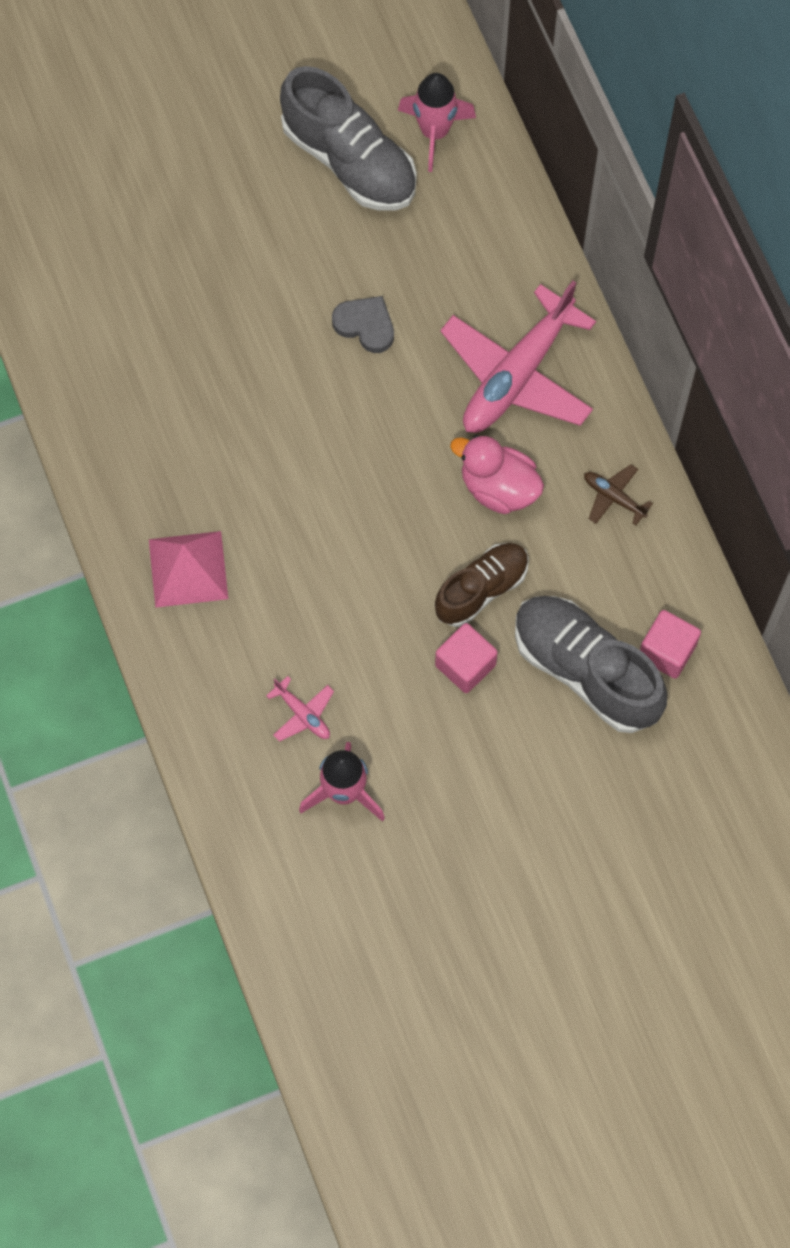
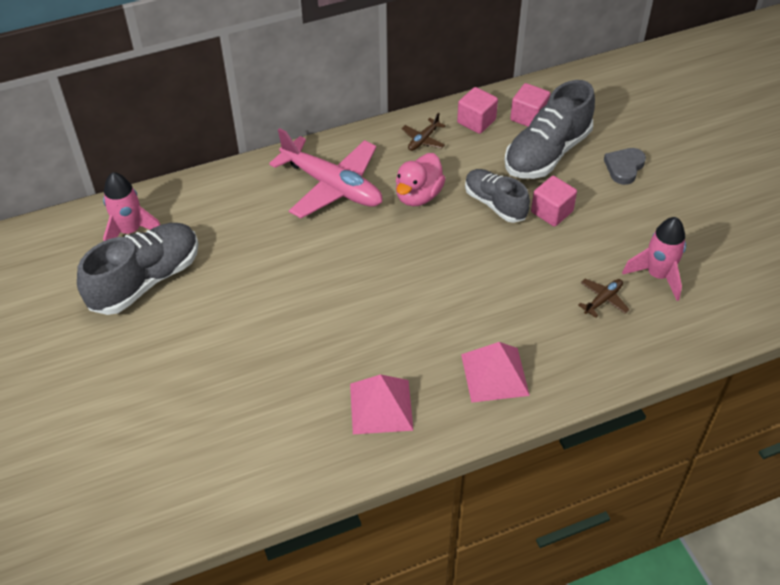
camera: 90 degrees left, 20 degrees down
(147, 437) = (381, 406): none -> pink pyramid
(303, 714) = (603, 300): pink plane -> brown plane
(365, 325) = (288, 269): grey heart -> grey heart (624, 167)
(481, 589) = (495, 204): brown shoe -> grey shoe
(656, 574) = (476, 121): none -> pink cube

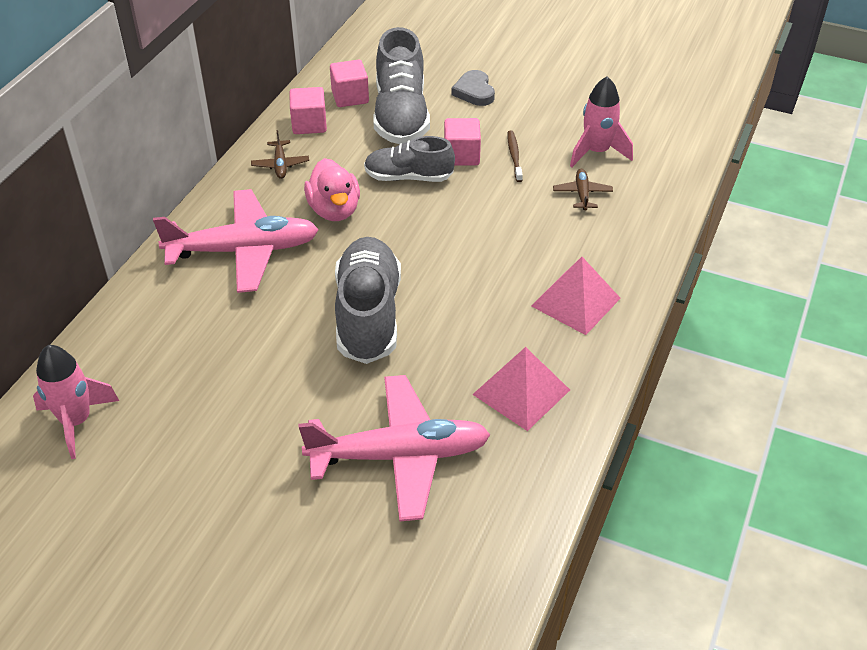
camera: 45 degrees left, 5 degrees down
(145, 280) = (155, 453): grey shoe -> grey shoe (368, 315)
(262, 387) = (400, 456): none -> pink plane
(590, 237) = (514, 156): none -> brown toothbrush

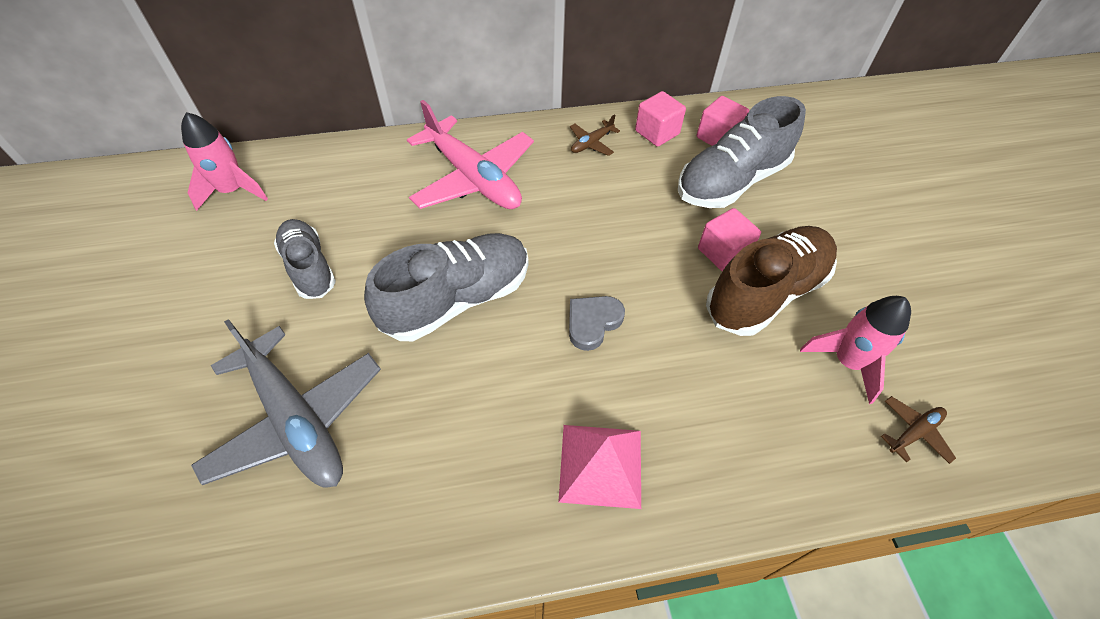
camera: 55 degrees right, 10 degrees up
(334, 210) = (568, 205): pink duck -> none
(400, 456) = (296, 420): pink plane -> grey plane
(408, 177) = (656, 231): grey shoe -> grey shoe (309, 267)
(474, 91) = (822, 213): grey heart -> grey heart (593, 323)
(514, 156) = (766, 293): brown toothbrush -> brown shoe
(521, 392) = (436, 482): pink pyramid -> none
(582, 194) = (769, 383): brown plane -> brown plane (914, 432)

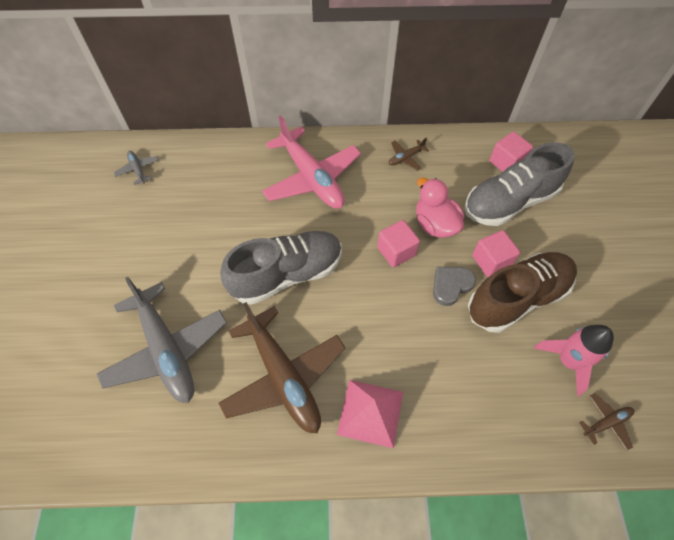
camera: 10 degrees right, 5 degrees up
(233, 191) = (138, 169): pink rocket -> grey plane
(309, 267) = (186, 237): grey shoe -> none
(471, 434) = (283, 377): none -> brown plane
(593, 323) = (382, 305): grey heart -> grey heart (451, 285)
(643, 216) = (435, 224): none -> pink duck
(657, 132) = (458, 153): pink cube -> pink cube (396, 251)

